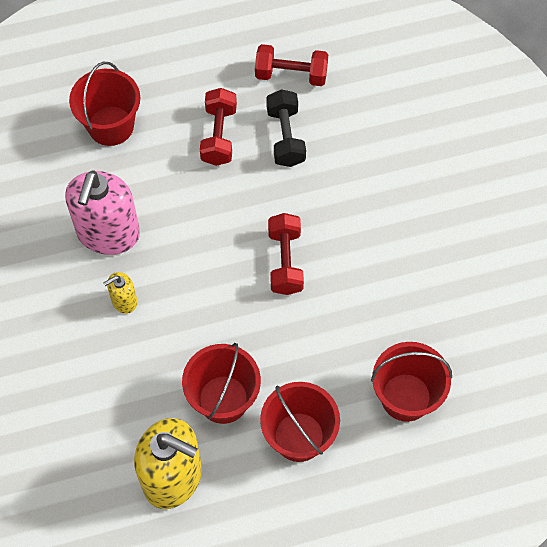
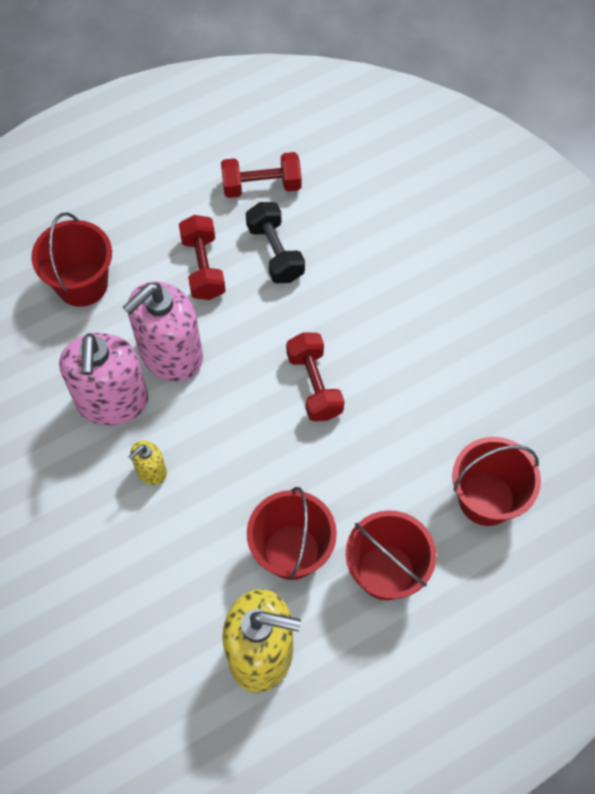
camera: 15 degrees left, 0 degrees up
(169, 205) = (170, 354): none -> pink soap dispenser

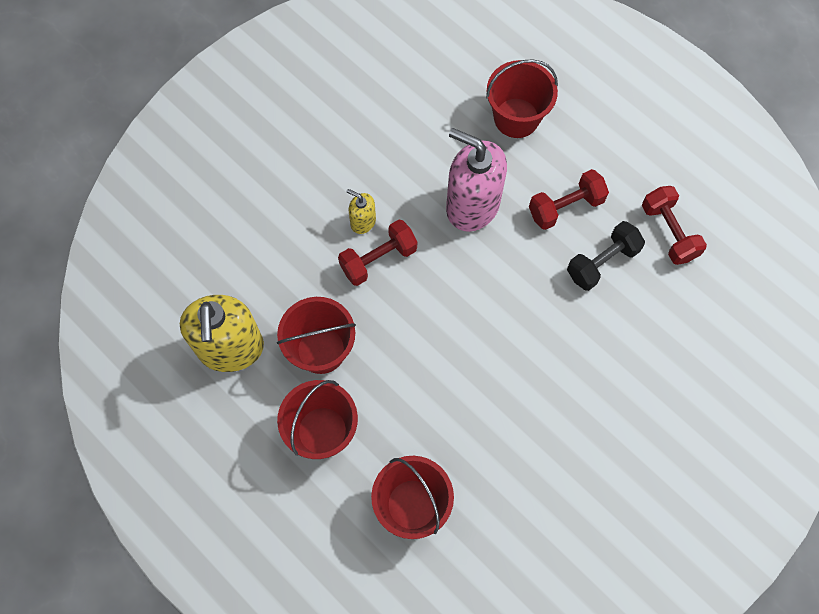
camera: 75 degrees right, 5 degrees up
(112, 401) = (416, 174): pink soap dispenser -> none
(314, 385) = (479, 329): red dumbbell -> red dumbbell (378, 259)

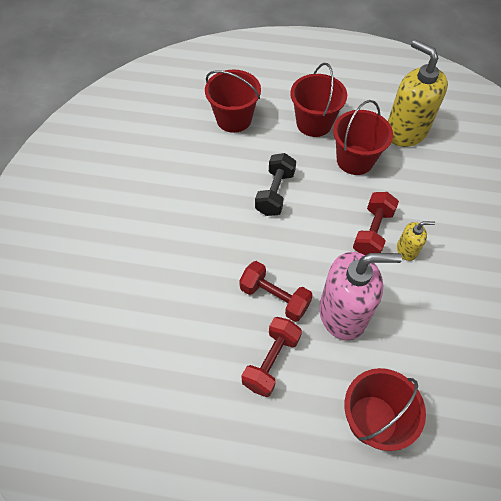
camera: 145 degrees right, 10 degrees down
(602, 262) = (212, 333): black dumbbell -> black dumbbell (275, 193)
(669, 232) = (171, 397): red dumbbell -> red dumbbell (274, 298)

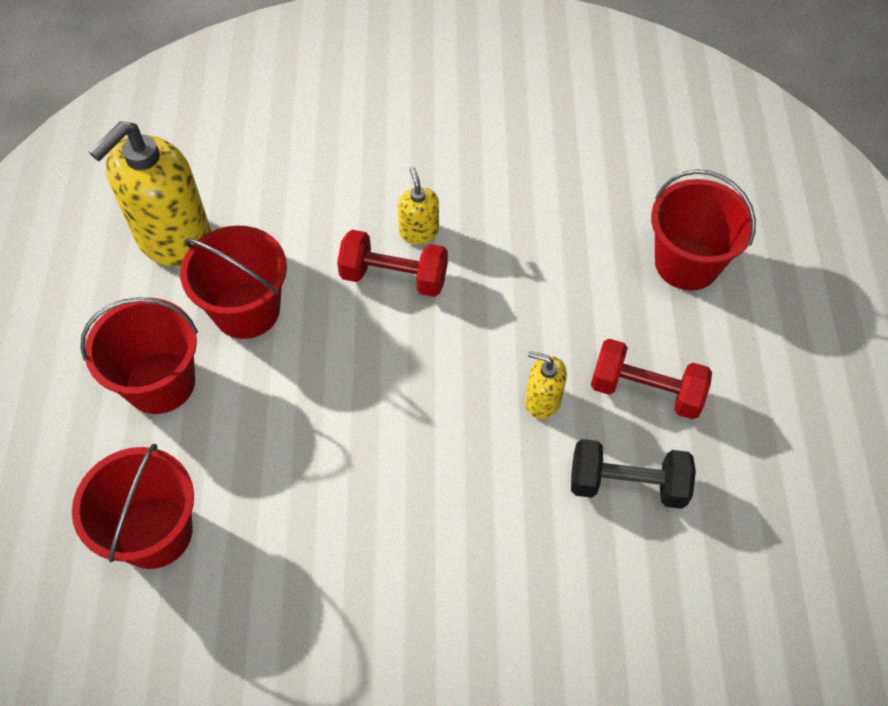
camera: 100 degrees left, 0 degrees up
(274, 298) = (542, 400): red dumbbell -> yellow soap dispenser
(275, 193) = (336, 428): black dumbbell -> black dumbbell (627, 484)
(343, 313) = (545, 306): pink soap dispenser -> none

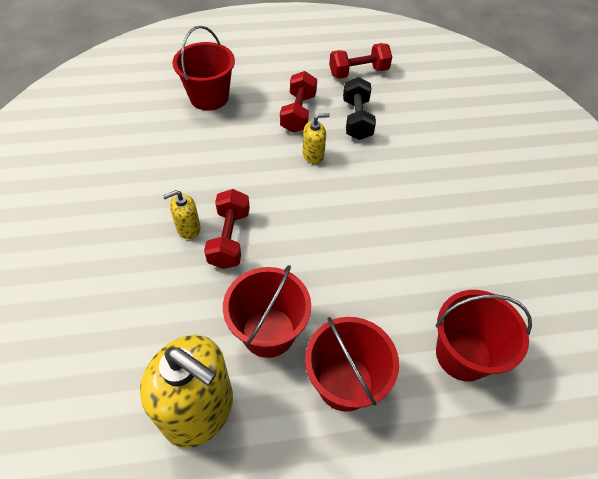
camera: 100 degrees left, 5 degrees down
(542, 400) = (313, 155): yellow soap dispenser -> yellow soap dispenser turned 120 degrees counterclockwise
(766, 514) = (358, 72): none -> red dumbbell

